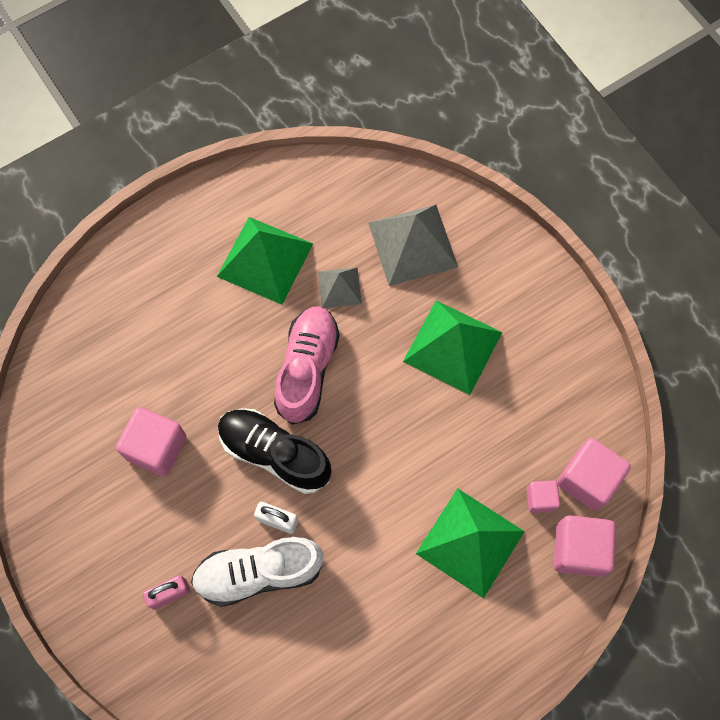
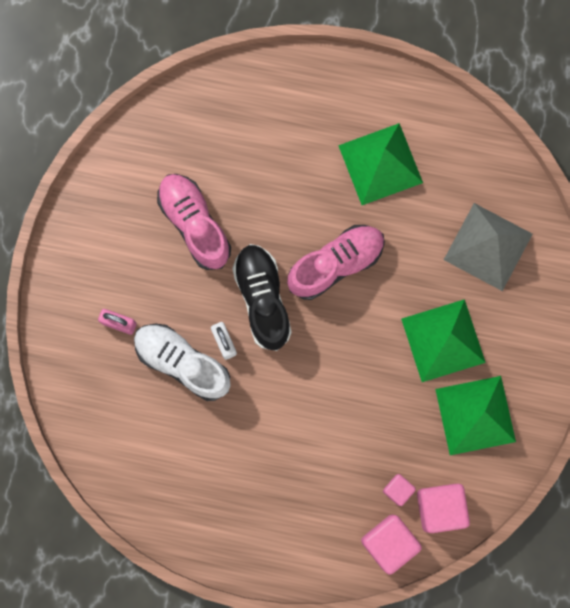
camera: 45 degrees right, 10 degrees up
(156, 447) = (194, 224): pink cube -> pink shoe
(339, 287) = (410, 230): grey pyramid -> none
(470, 542) = (327, 472): green pyramid -> green pyramid (475, 415)

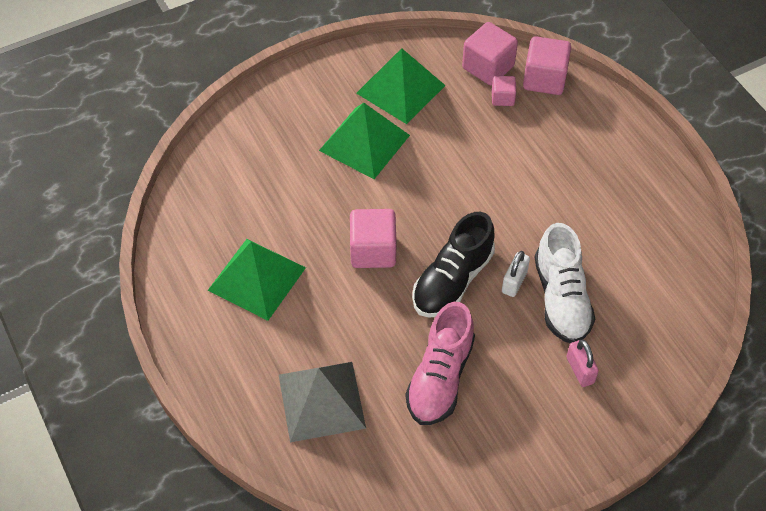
camera: 130 degrees left, 25 degrees down
(336, 264) = (373, 251): pink shoe -> pink cube
(488, 247) = (261, 162): grey pyramid -> grey pyramid (321, 401)

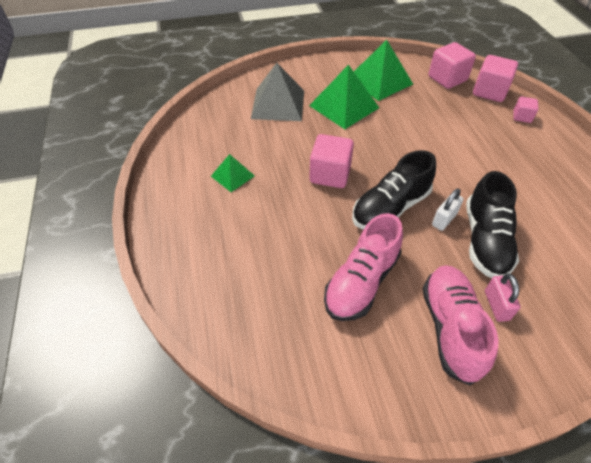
camera: 15 degrees right, 5 degrees down
(257, 278) = (232, 176): green pyramid -> green pyramid, size x0.55
(321, 401) = (250, 277): grey pyramid -> grey pyramid (278, 104)
(502, 98) = (455, 97): pink cube -> pink cube (522, 117)
(538, 405) = (450, 328): none -> pink shoe
(561, 298) = (485, 241): white shoe -> black shoe

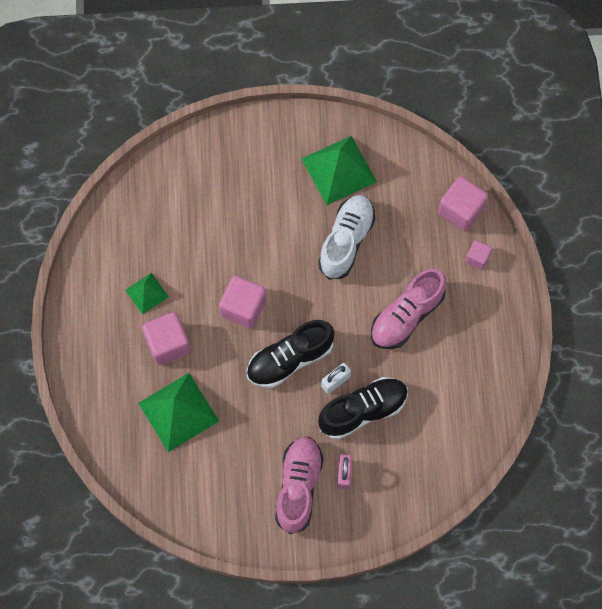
camera: 10 degrees right, 20 degrees up
(278, 104) = (211, 192): grey pyramid -> none
(344, 106) = (285, 208): green pyramid -> green pyramid (178, 412)
(361, 282) = (239, 433): pink shoe -> pink shoe (406, 316)
(405, 119) = (346, 241): none -> white shoe
(447, 79) = (421, 179): pink cube -> pink cube (167, 344)
(485, 241) = (363, 411): black shoe -> black shoe turned 135 degrees counterclockwise

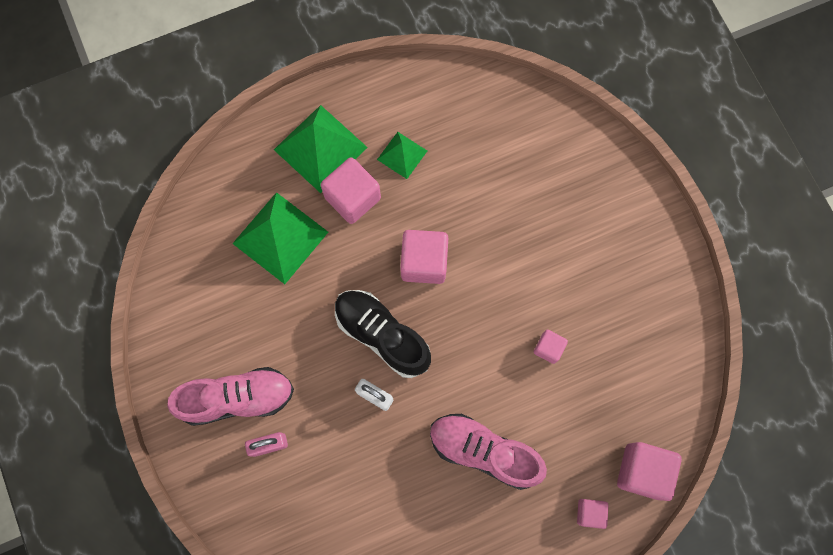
camera: 70 degrees right, 5 degrees up
(339, 170) = (632, 308): green pyramid -> green pyramid (320, 148)
(346, 241) = (548, 348): white shoe -> pink cube
(363, 411) = (350, 440): black shoe -> none

